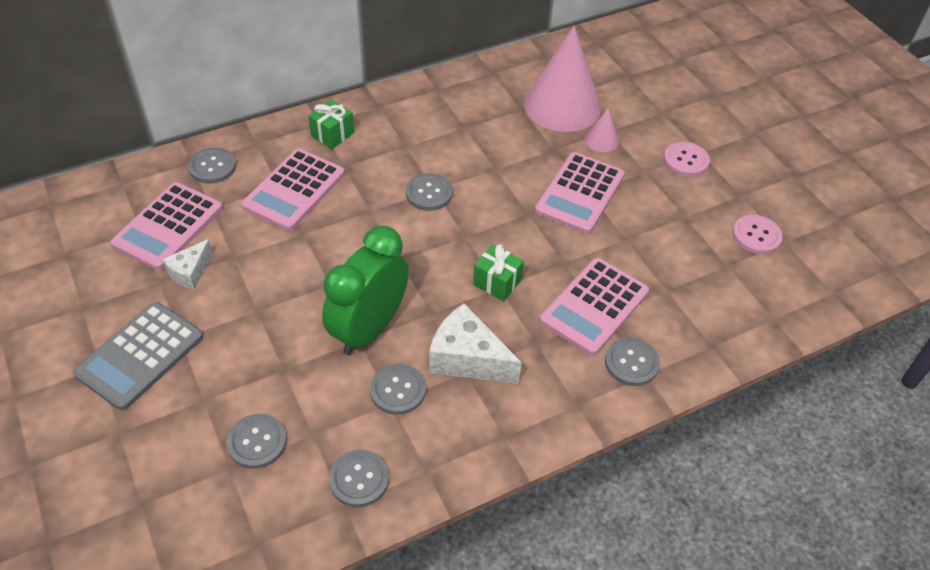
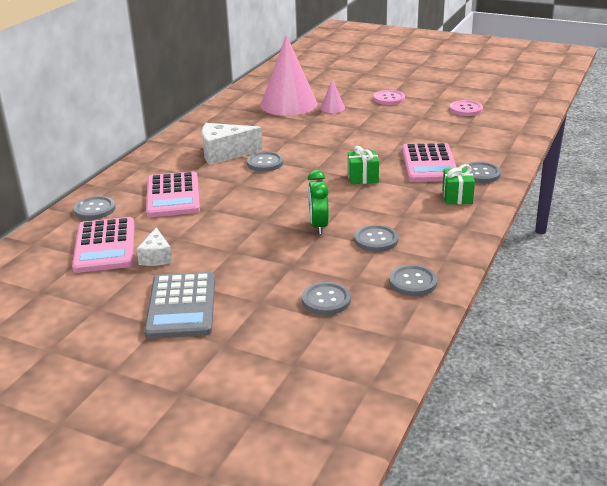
camera: 35 degrees left, 20 degrees down
(332, 134) = (161, 165): green gift -> green gift (457, 197)
(369, 329) = (318, 226): green clock -> green clock, size x0.58
(467, 358) = (394, 211): white cheese -> white cheese (224, 153)
(579, 193) = (353, 130): pink calculator -> none

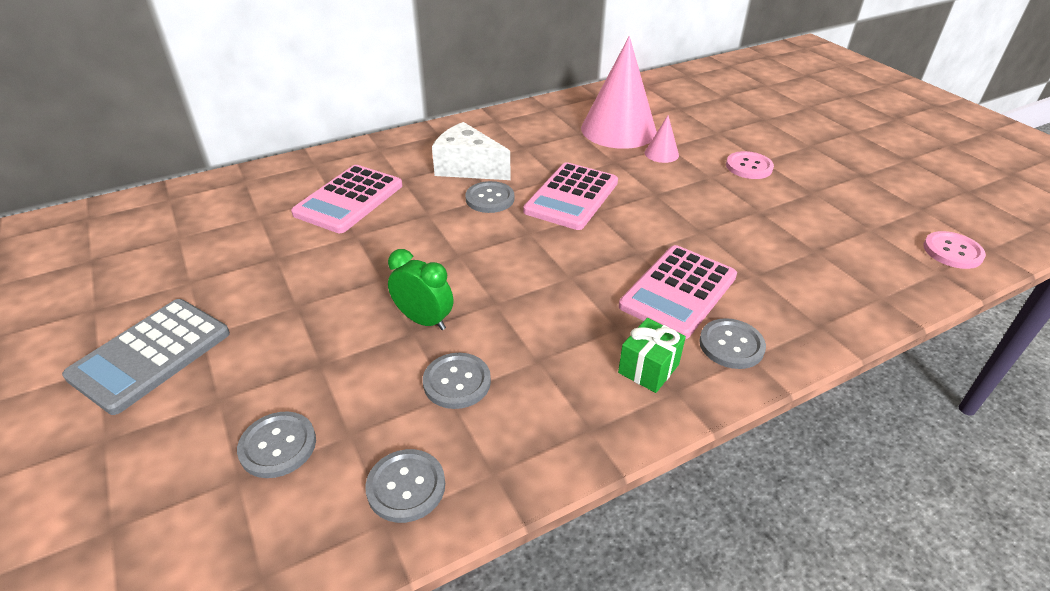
camera: 35 degrees right, 10 degrees up
(95, 209) = (266, 183): grey button -> none
(105, 246) = (210, 233): pink calculator -> pink calculator (571, 197)
(156, 257) = (226, 272): white cheese -> none
(318, 226) = (424, 320): green clock -> green clock turned 90 degrees clockwise
(362, 178) = (567, 272): green gift -> none
(466, 109) = (838, 224): pink button -> pink button (952, 251)

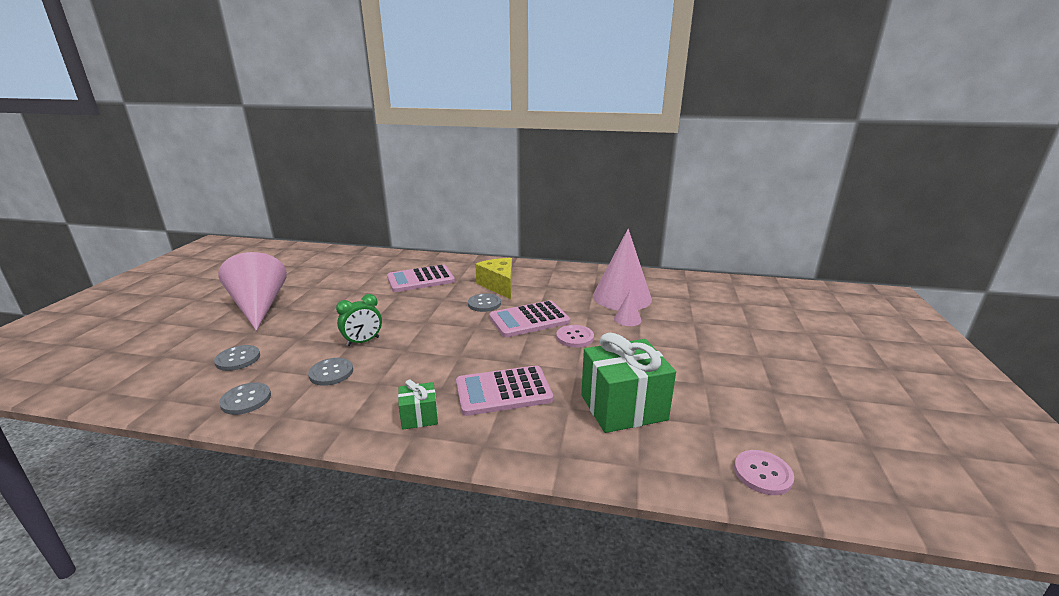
camera: 40 degrees right, 15 degrees down
(150, 355) = (259, 307): grey calculator -> pink cone
(424, 320) = (363, 341): green clock -> green clock turned 75 degrees clockwise
(467, 167) = (499, 285): white cheese -> yellow cheese
(731, 345) = (483, 433): grey button -> none
(749, 167) = (680, 349): pink button -> pink button (575, 337)
(794, 249) = (623, 407): none -> green gift

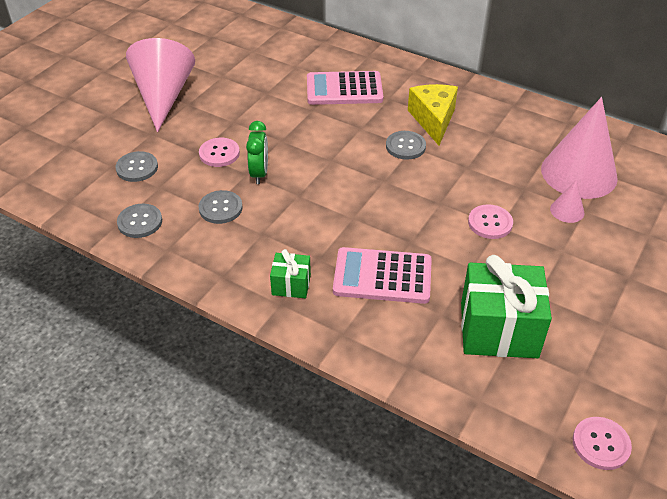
camera: 20 degrees right, 20 degrees up
(321, 335) = (219, 153): none -> pink button
(363, 341) = (259, 173): green clock -> green clock turned 75 degrees counterclockwise
(529, 320) = (448, 184): pink calculator -> none

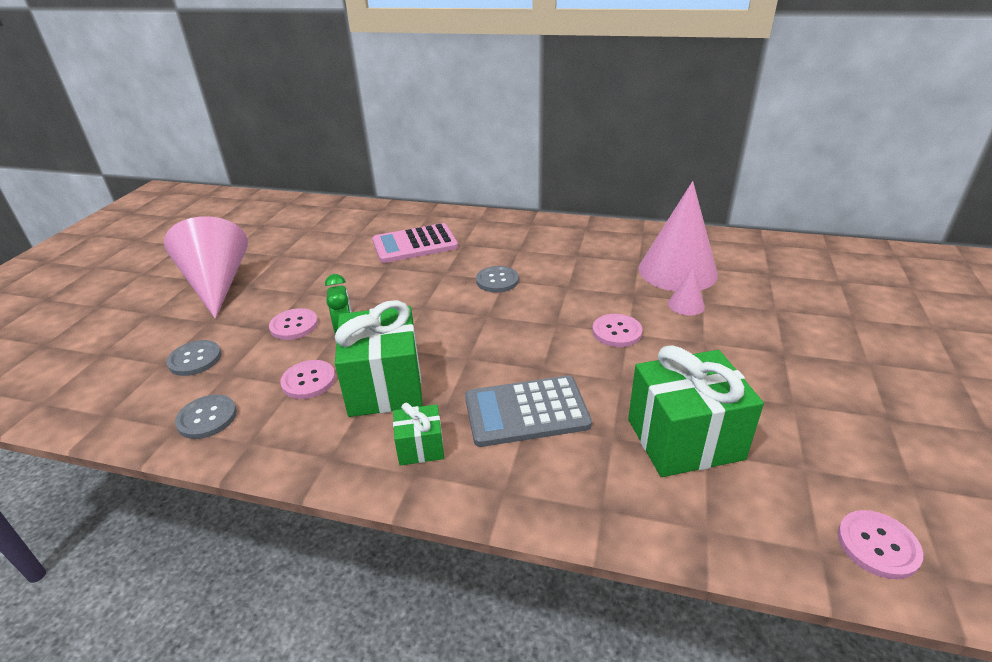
camera: 15 degrees left, 10 degrees down
(220, 208) = (308, 381): grey button -> pink button
(278, 227) = (385, 385): none -> green gift
(382, 276) = (526, 411): pink calculator -> grey calculator
(433, 120) = (515, 253): yellow cheese -> none

